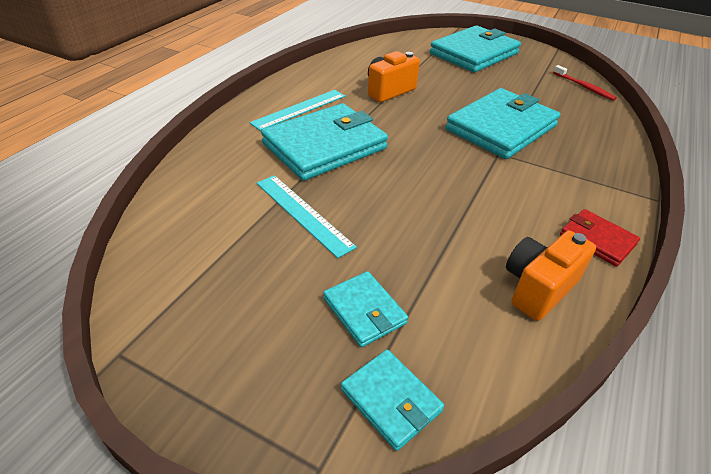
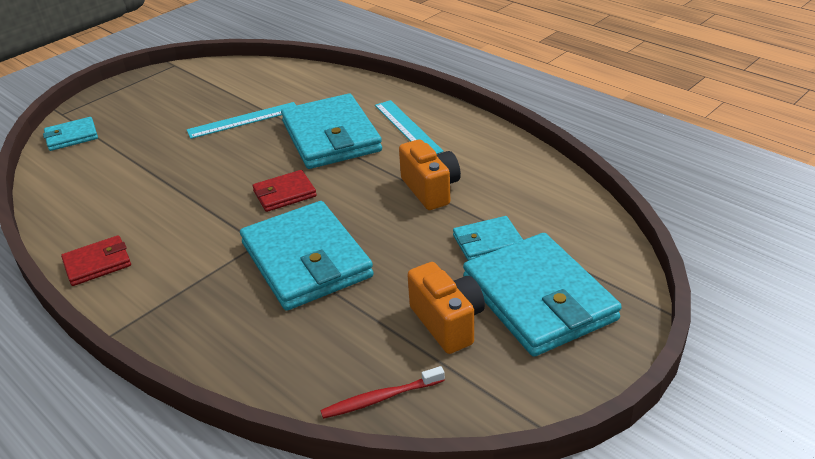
camera: 110 degrees right, 5 degrees down
(364, 311) = (134, 135): turquoise wallet -> turquoise wallet (488, 242)
(428, 154) = (284, 194): none -> red wallet
(538, 288) = (85, 211): orange camera -> orange camera (447, 322)

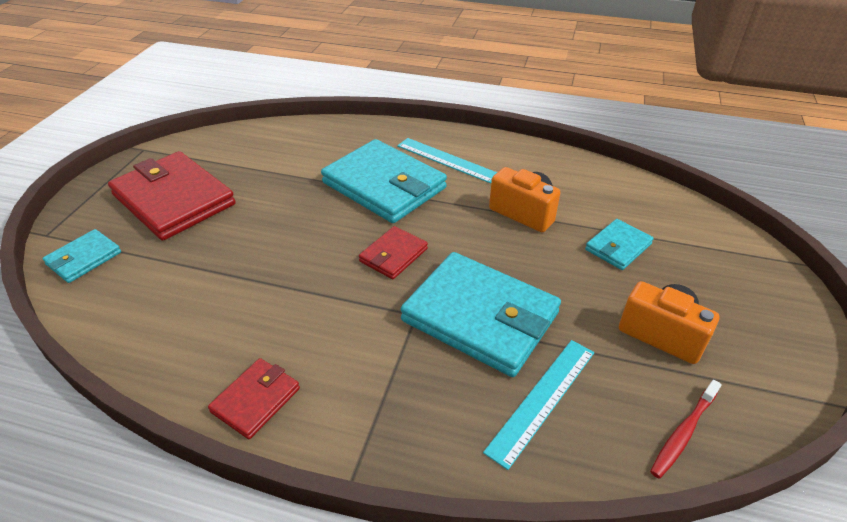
camera: 30 degrees left, 5 degrees up
(163, 109) = (174, 200): none -> red wallet
(243, 120) = (278, 190): turquoise ruler -> turquoise ruler (542, 400)
(538, 298) = (707, 285): turquoise wallet -> none

